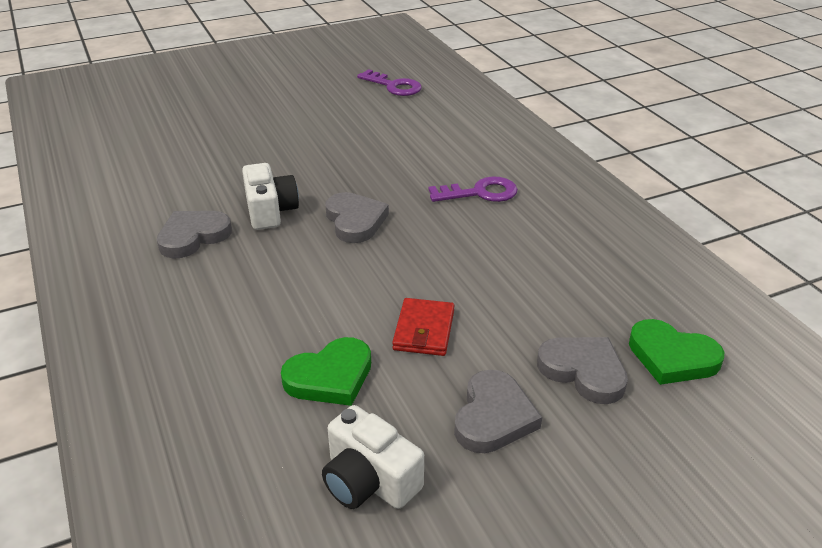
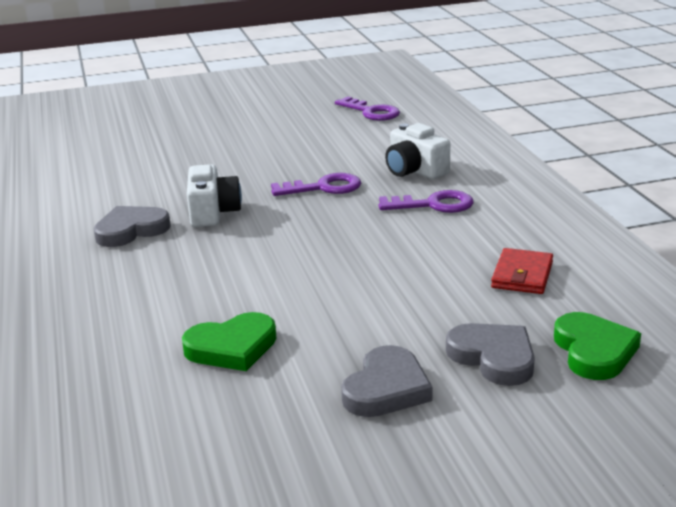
camera: 10 degrees right, 10 degrees down
(355, 221) = (295, 224): grey heart -> none
(369, 480) = (245, 430): white camera -> white camera (415, 170)
(371, 176) = (323, 188): none -> purple key
(424, 330) = (337, 315): red wallet -> red wallet (522, 275)
(672, 357) = (594, 351): green heart -> green heart turned 135 degrees counterclockwise

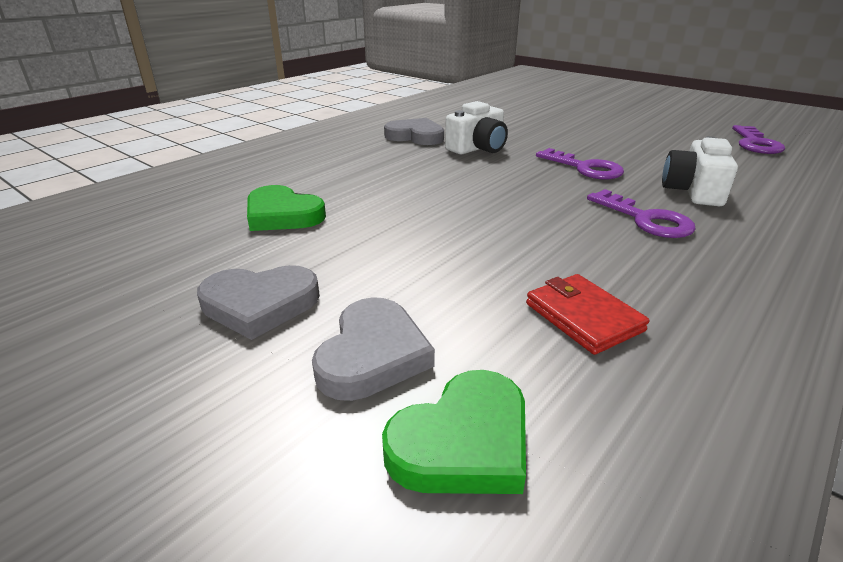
camera: 55 degrees right, 5 degrees up
(522, 275) = (583, 317): red wallet -> red wallet turned 75 degrees clockwise

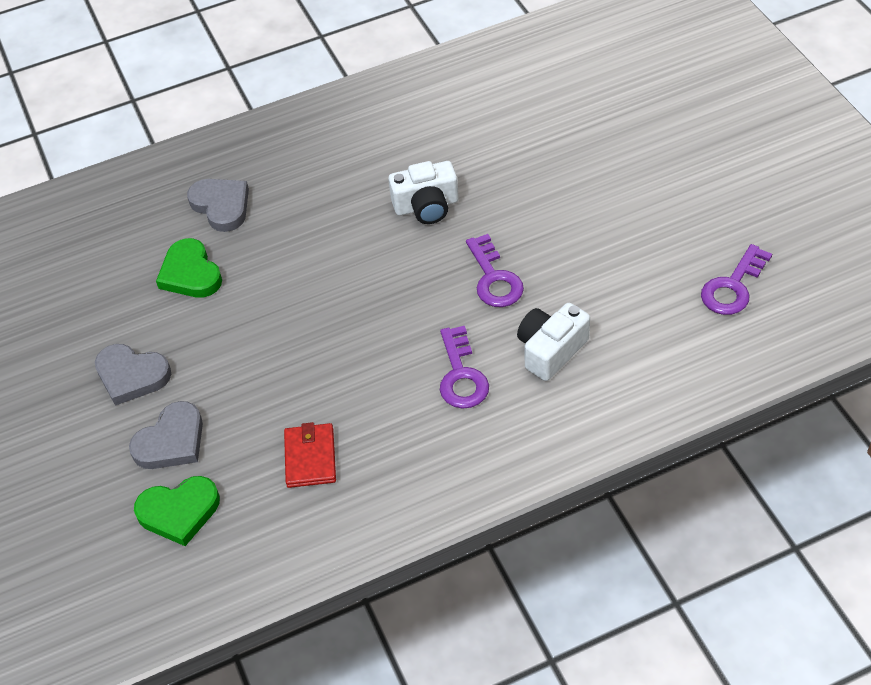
camera: 30 degrees right, 20 degrees up
(415, 136) = (384, 160): grey heart -> grey heart (221, 206)

